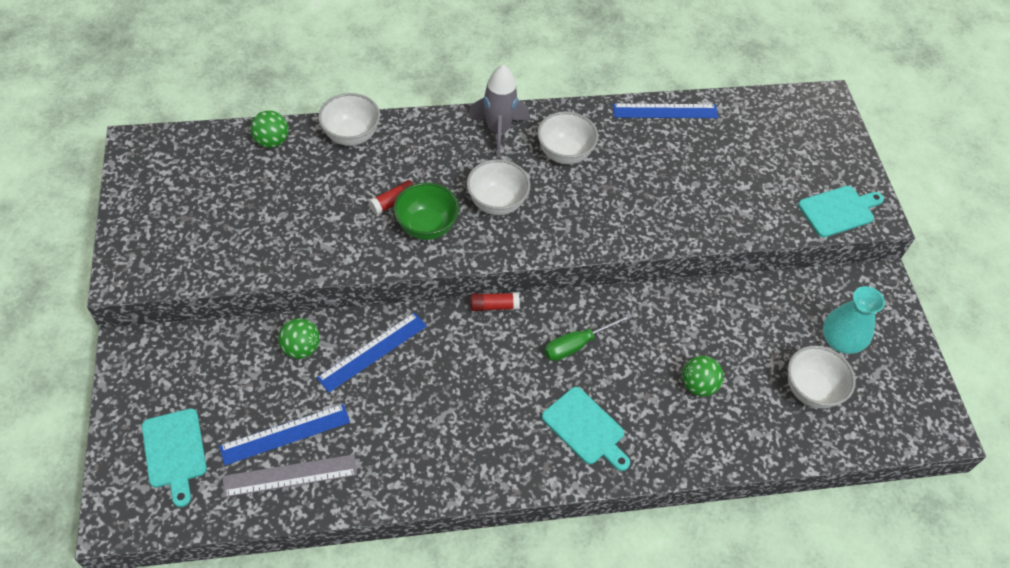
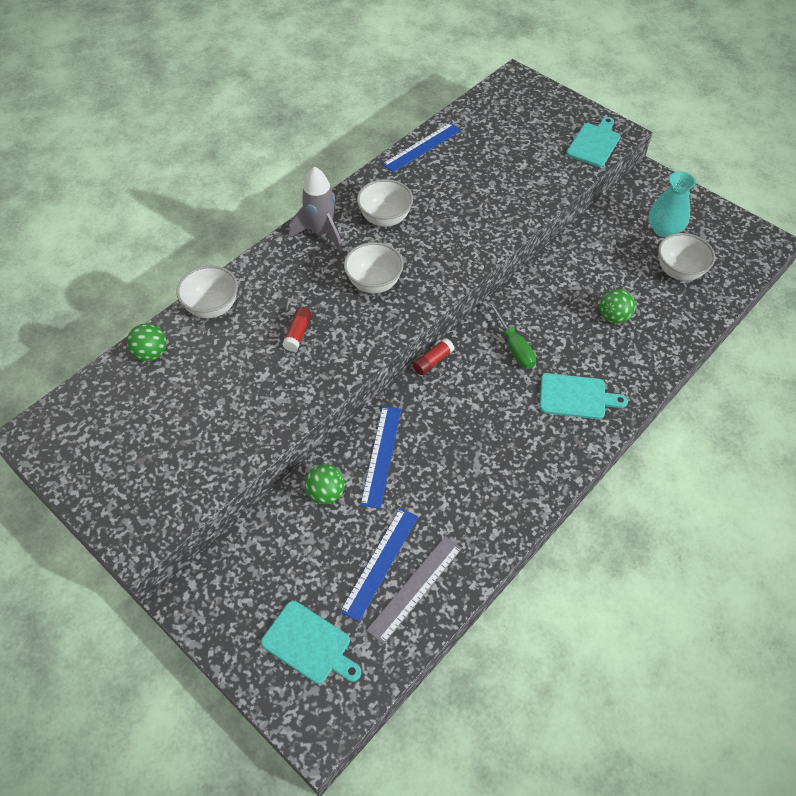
camera: 35 degrees left, 0 degrees up
(426, 227) = (341, 334): green bowl -> none
(577, 345) = (514, 346): green screwdriver -> green screwdriver turned 45 degrees counterclockwise

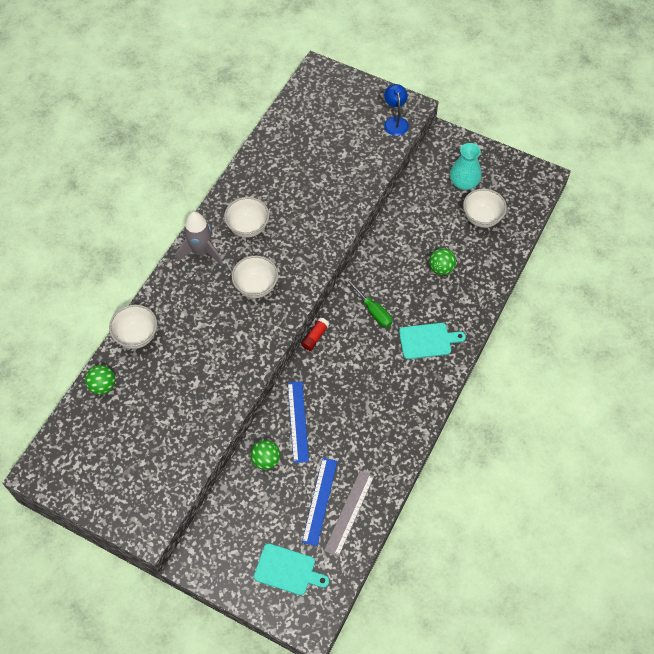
camera: 15 degrees left, 5 degrees up
(298, 333) = (210, 343): red glue stick -> none
(422, 147) = (259, 154): blue ruler -> none
(594, 143) = (395, 122): turquoise cutting board -> blue lamp

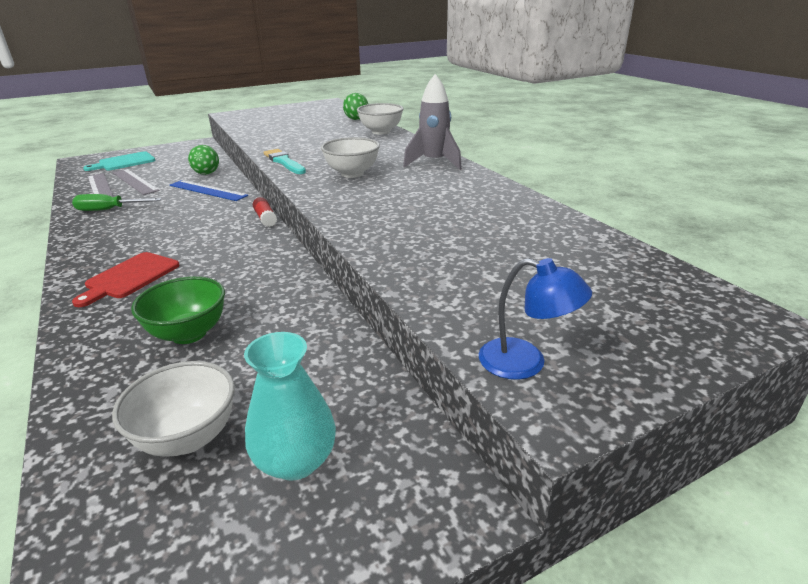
camera: 125 degrees right, 30 degrees down
(248, 227) = (435, 186): white bowl -> none
(261, 348) = (284, 162): none -> turquoise brush
(320, 501) = (134, 181): blue ruler -> grey ruler
(373, 310) = (232, 257): green screwdriver -> green screwdriver (109, 210)
(428, 341) = (130, 277): turquoise cutting board -> red cutting board
(441, 268) = (189, 333): green ball -> green bowl

